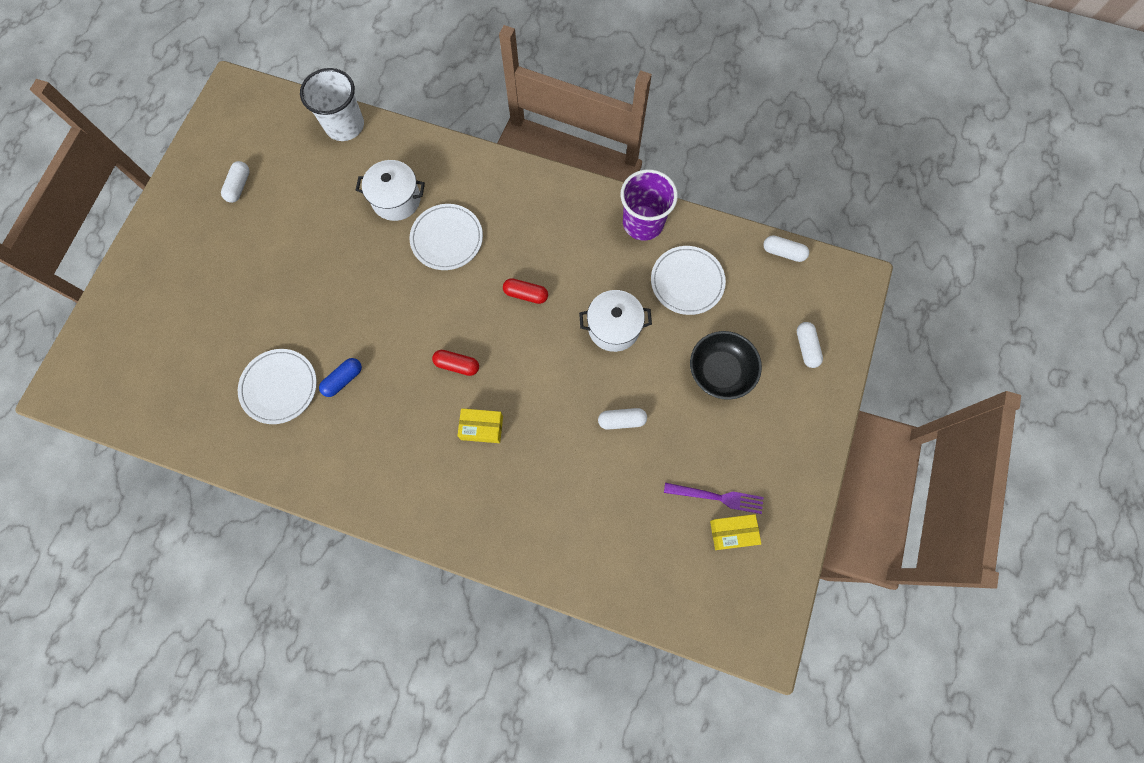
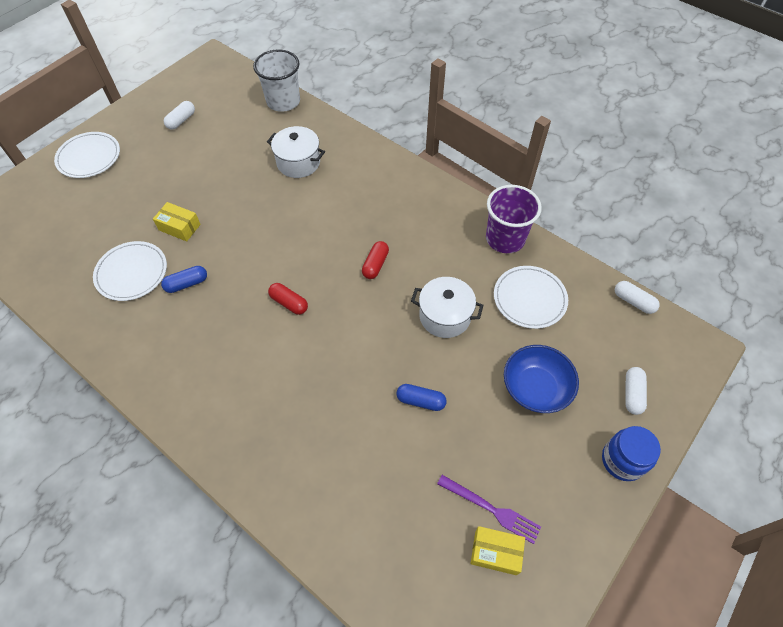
camera: 20 degrees right, 15 degrees down
(447, 239) = (326, 202): white plate -> white plate (89, 157)
(482, 428) = (286, 363): yellow box -> yellow box (179, 227)
(526, 294) = (375, 265): red capsule -> red capsule turned 75 degrees clockwise
(621, 420) = (420, 401): white capsule -> blue capsule
(720, 371) = (535, 388): black bowl -> blue bowl
(814, 413) = (622, 460): none -> blue jar

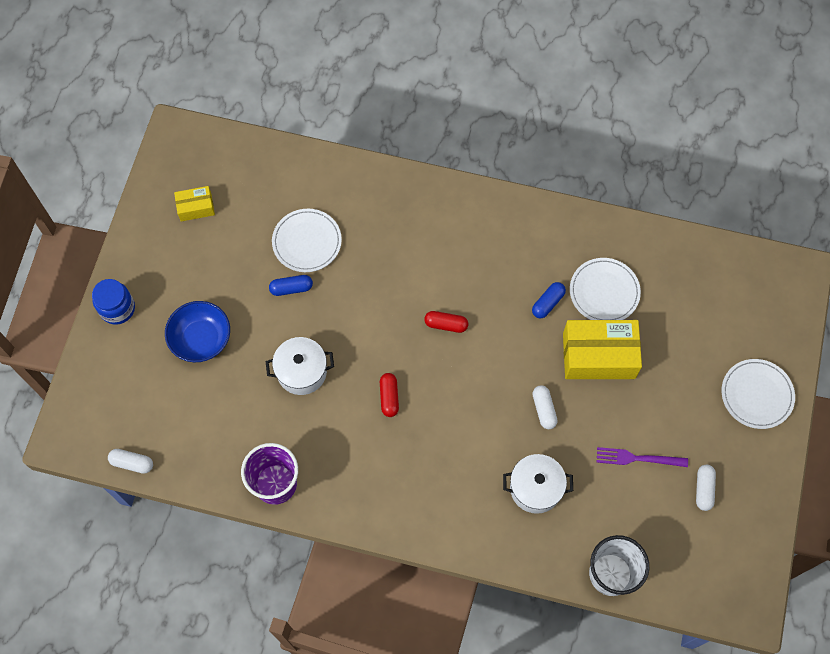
camera: 155 degrees right, 10 degrees up
(179, 227) = (598, 355): yellow box -> yellow box, size x1.94
(491, 509) = (207, 233): purple fork -> purple fork (637, 458)
(529, 298) = (230, 423): white plate -> white plate (307, 242)
(632, 394) = (118, 368): white capsule -> white capsule (544, 409)

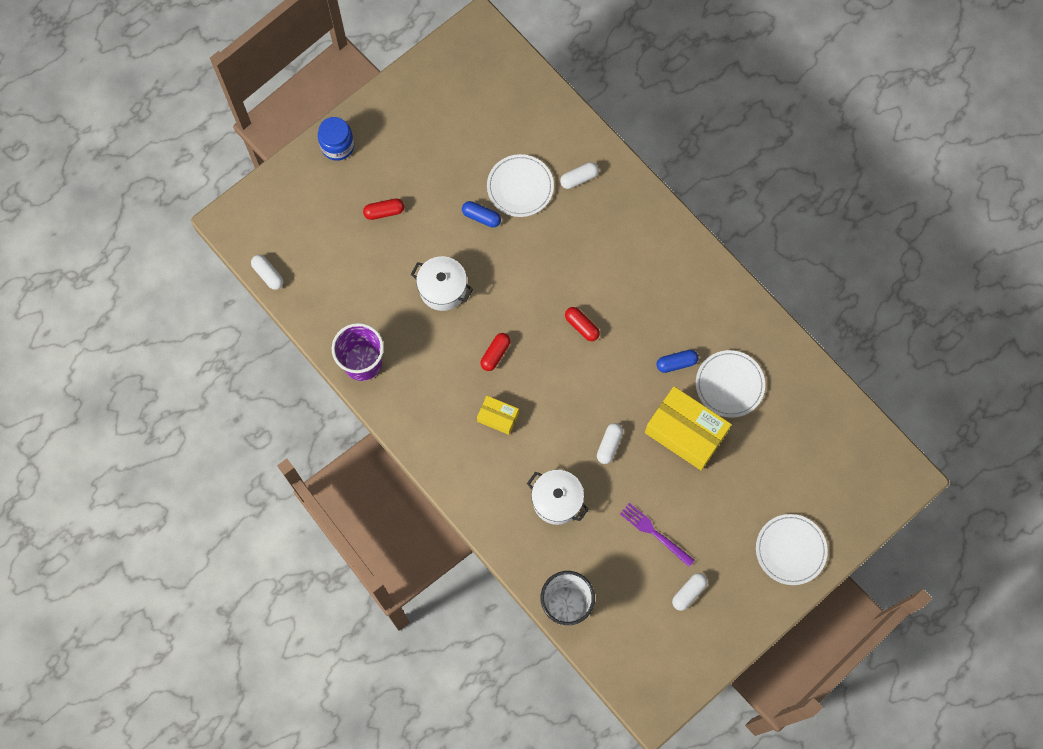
camera: 35 degrees right, 5 degrees up
(196, 207) = (453, 102): yellow box -> yellow box (498, 417)
(201, 339) = (384, 212): blue bowl -> red capsule
(352, 203) = (579, 178): none -> white capsule

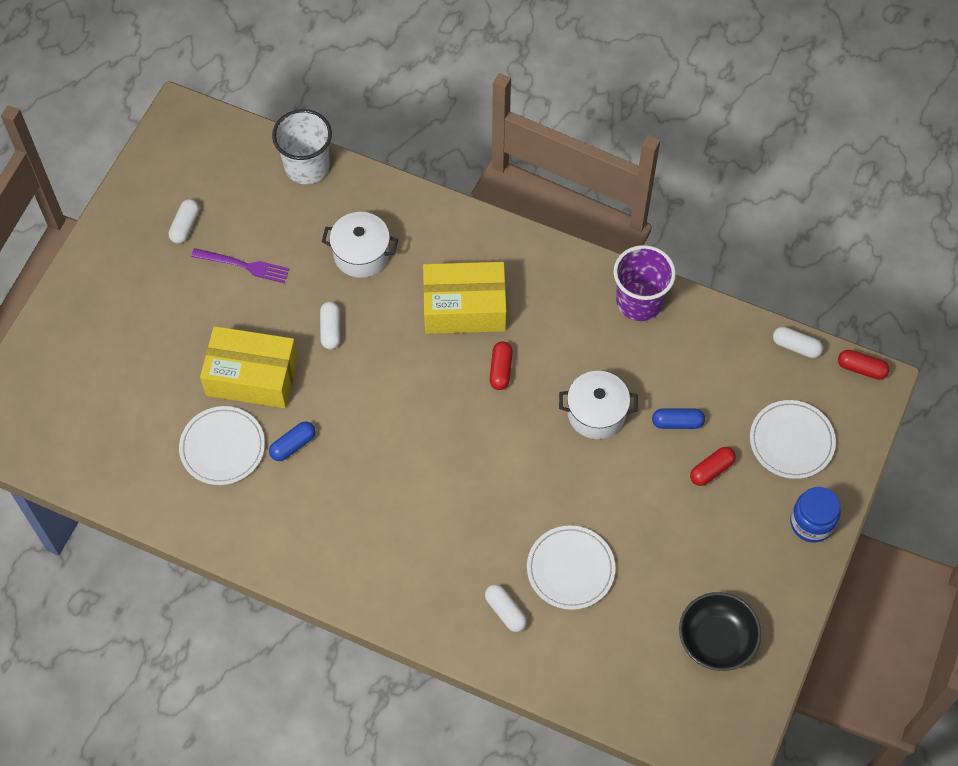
camera: 155 degrees right, 10 degrees down
(447, 100) = (716, 639): none -> black bowl
(481, 217) = (597, 513): blue capsule -> blue capsule (677, 422)
(498, 417) = (464, 308): yellow box -> yellow box, size x1.94
(579, 178) = (505, 611): white capsule -> white capsule turned 75 degrees counterclockwise
(582, 326) = (419, 440): red capsule -> red capsule (861, 369)
(790, 550) = (91, 308): white plate -> white plate (791, 441)

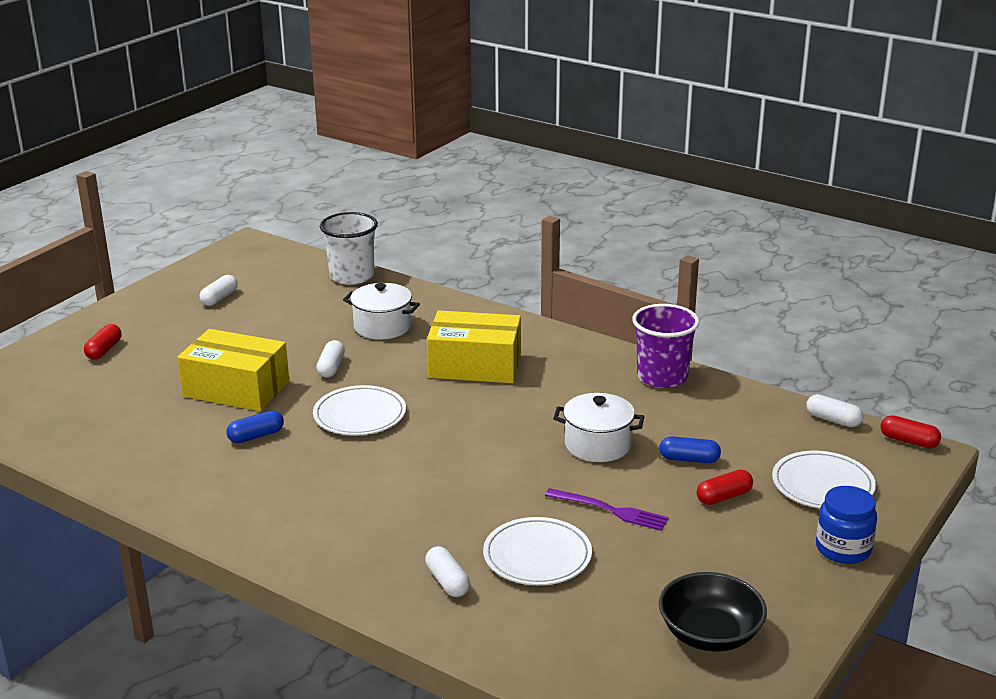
camera: 10 degrees right, 35 degrees down
(222, 447) = (181, 431): white plate -> white plate (359, 415)
(244, 265) = (263, 324): purple fork -> purple fork (610, 510)
(500, 370) = (500, 407): red capsule -> red capsule (104, 350)

